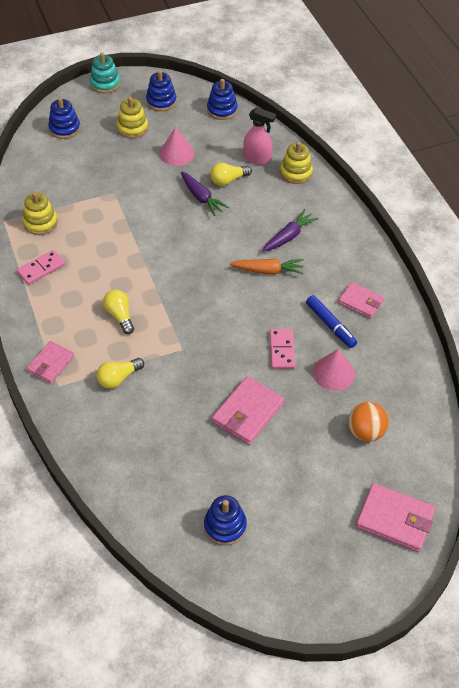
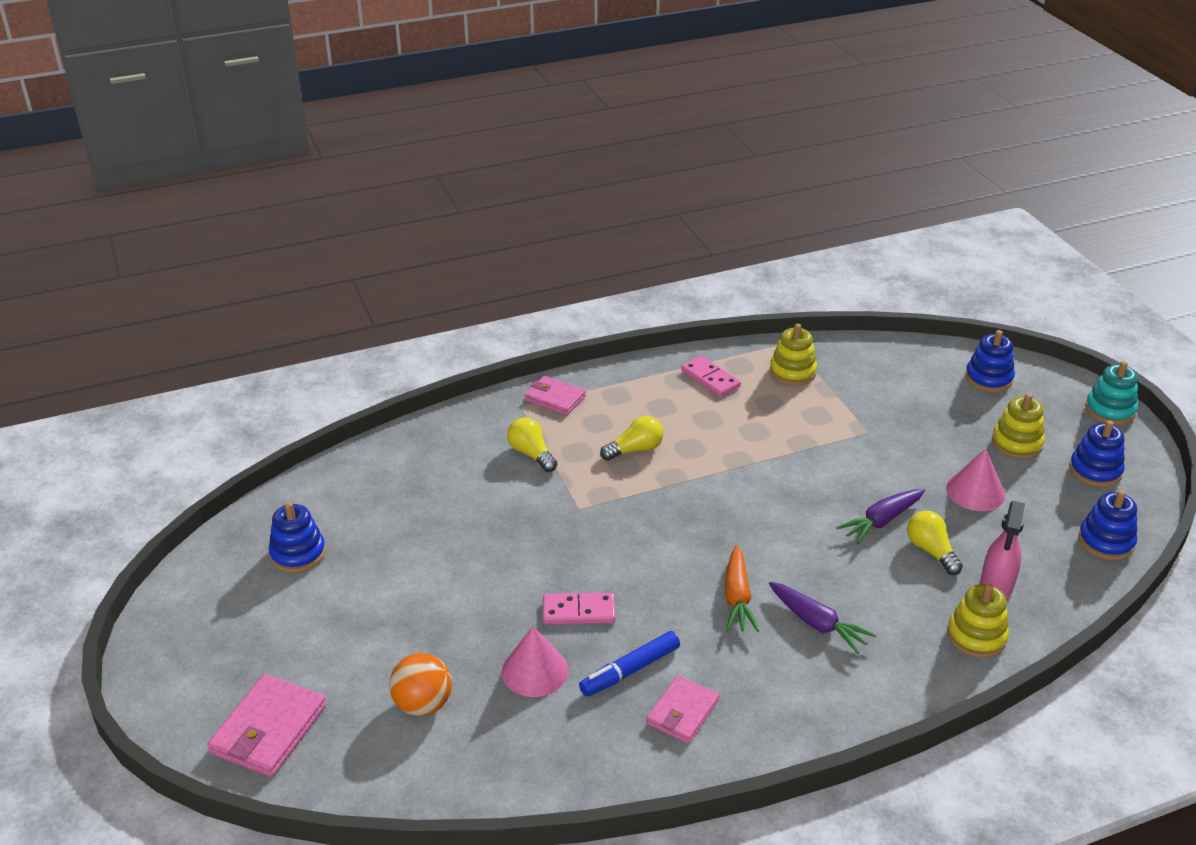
camera: 90 degrees right, 15 degrees down
(248, 413) = (468, 574): pink wallet -> none

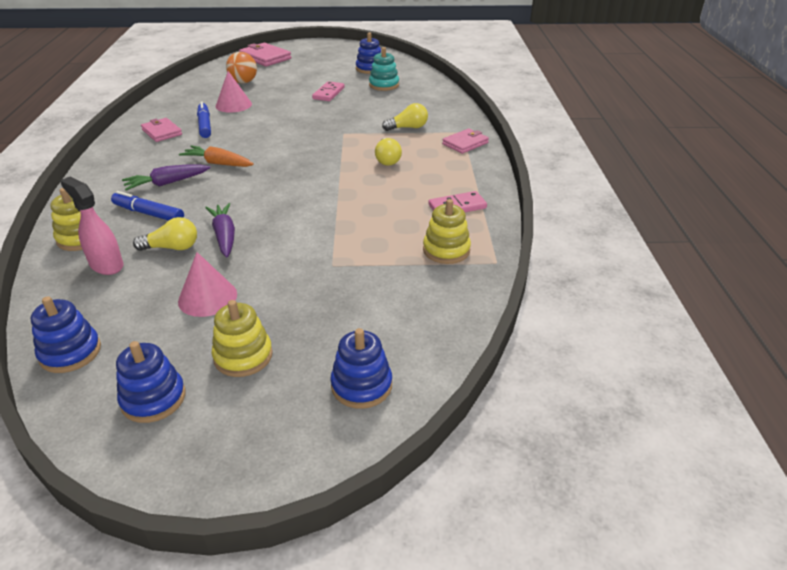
camera: 110 degrees right, 0 degrees up
(578, 611) = (260, 120): pink domino -> pink domino (328, 93)
(890, 604) = (149, 213): none -> blue marker
(1110, 410) = (229, 478): turquoise stacking toy -> turquoise stacking toy (384, 85)

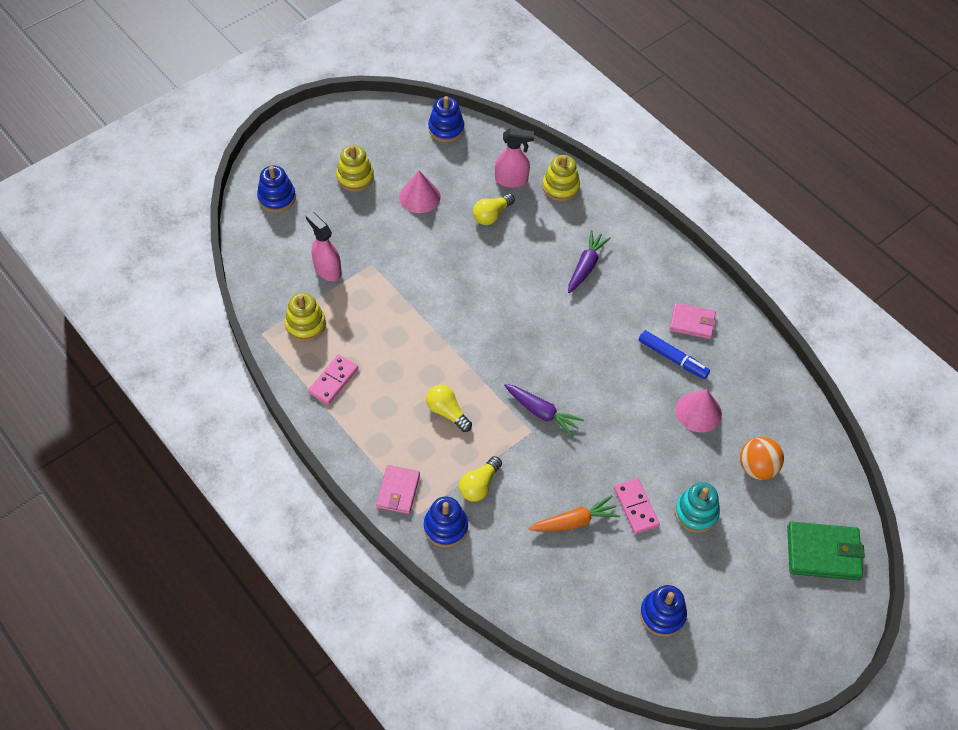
camera: 140 degrees right, 20 degrees up
(149, 213) = (551, 231): blue marker -> none
(153, 398) = (372, 135): blue stacking toy -> blue stacking toy (445, 527)
(218, 163) = (581, 313): orange carrot -> orange carrot (574, 521)
(224, 236) = (471, 245): purple carrot -> purple carrot (541, 412)
(265, 58) = (823, 553): pink wallet -> green wallet
(380, 281) = (327, 270): none -> pink spray bottle
(384, 85) = (598, 575): turquoise stacking toy -> turquoise stacking toy (696, 513)

